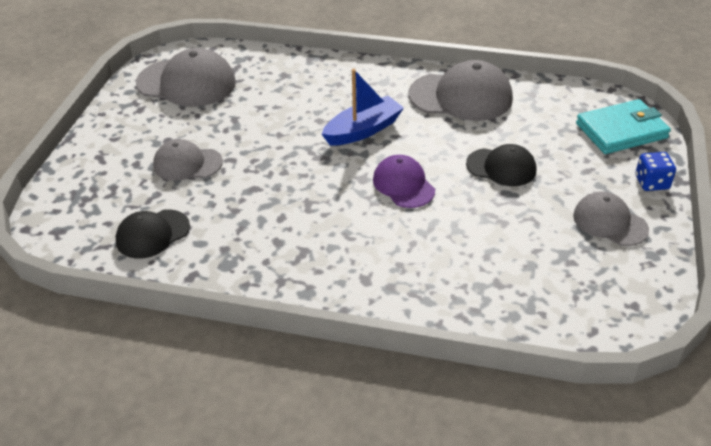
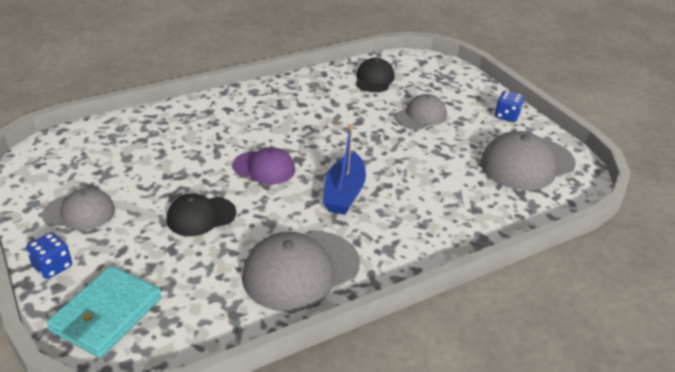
camera: 135 degrees right, 5 degrees down
(116, 124) = (507, 116): none -> blue dice

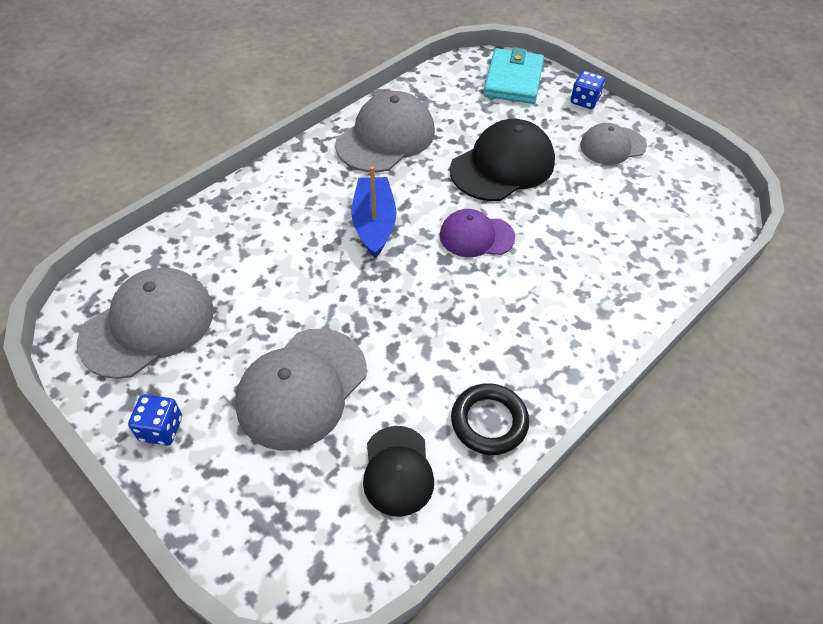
camera: 165 degrees right, 15 degrees up
(201, 216) = (502, 166): black cap -> black cap, size x1.63
(316, 84) = (489, 422): none -> black ring
(421, 116) = (302, 388): grey cap -> grey cap, size x1.63

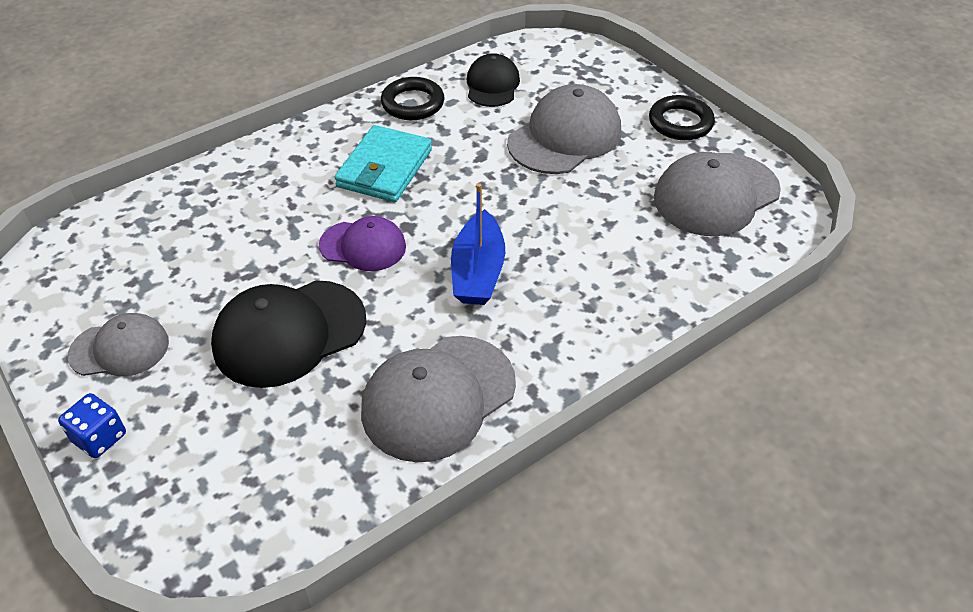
camera: 170 degrees left, 5 degrees down
(161, 429) = (680, 122): blue dice -> black ring
(513, 80) = (188, 499): turquoise wallet -> turquoise wallet (384, 168)

